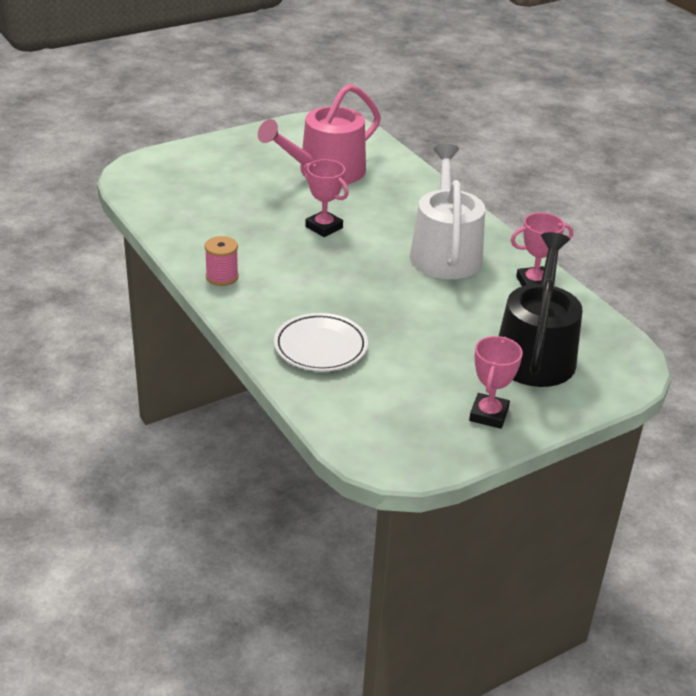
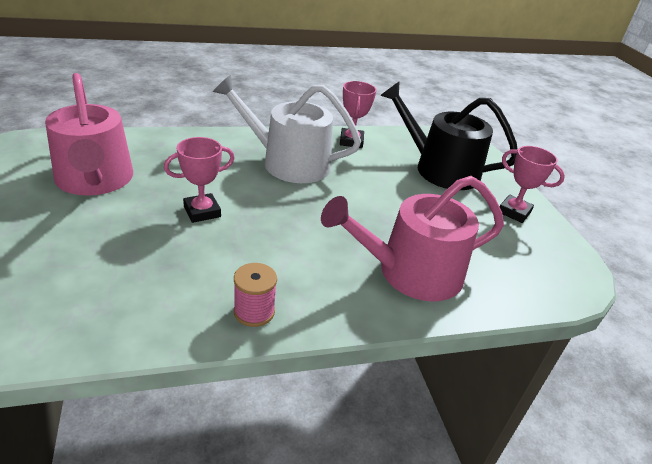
camera: 75 degrees left, 0 degrees up
(320, 347) = (411, 272): white plate -> pink watering can

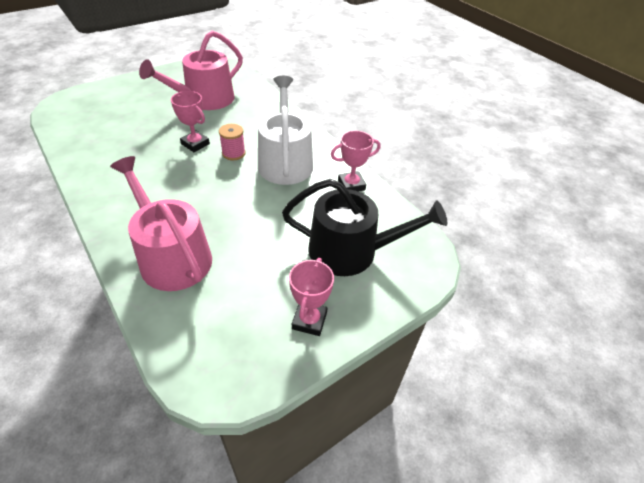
camera: 70 degrees right, 10 degrees up
(254, 312) = (103, 191): pink spool -> pink spool (233, 153)
(439, 169) = (351, 251): black watering can -> black watering can turned 90 degrees clockwise

